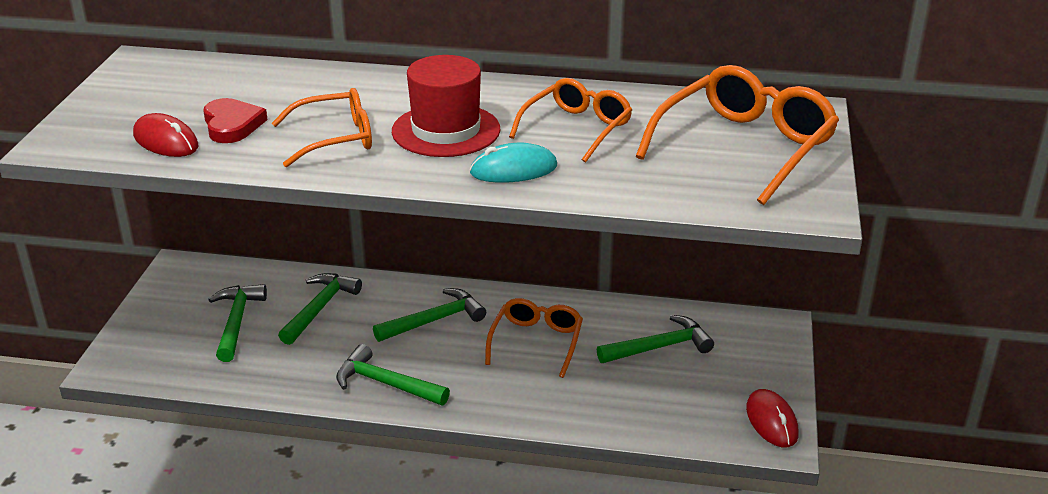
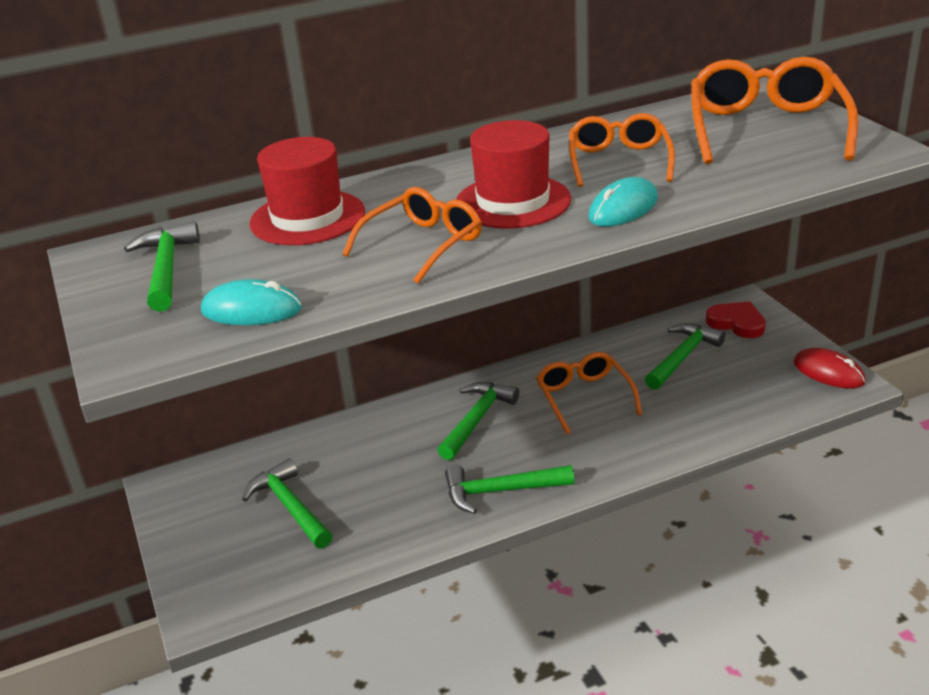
camera: 30 degrees left, 0 degrees up
(166, 141) = (251, 310): red mouse -> turquoise mouse
(232, 125) = (299, 271): red heart -> red heart (737, 323)
(296, 86) = (307, 218): none -> red hat
(320, 308) = (358, 458): green hammer -> green hammer (166, 269)

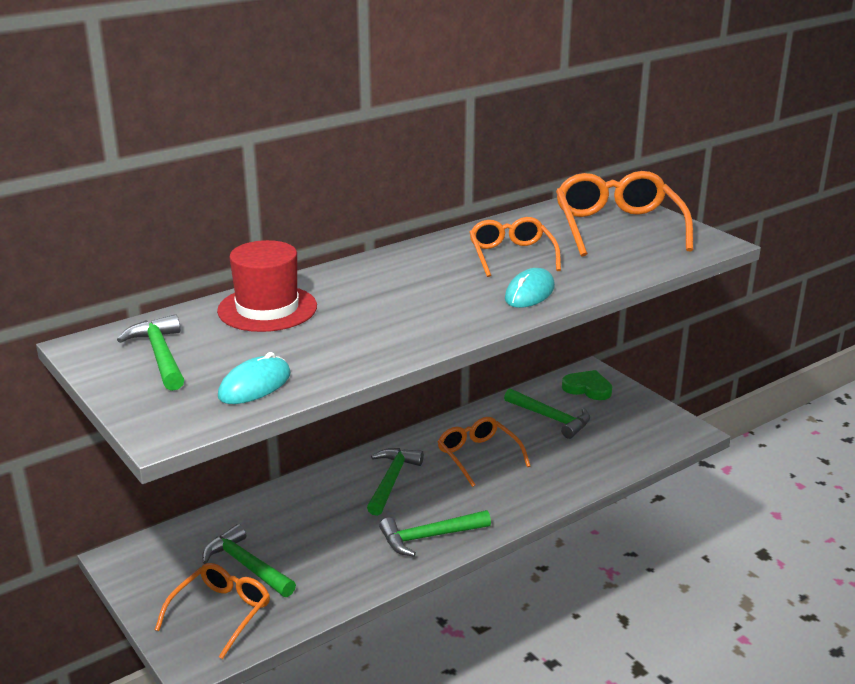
camera: 15 degrees left, 5 degrees down
(251, 310) = (255, 385): turquoise mouse -> turquoise mouse turned 45 degrees counterclockwise
(422, 244) = (377, 327): orange glasses -> orange glasses (220, 613)
(513, 202) = (438, 290): red hat -> none
(682, 357) = (551, 418): green hammer -> green hammer turned 105 degrees clockwise
(737, 323) = (587, 388): red heart -> green heart
(828, 372) = (670, 423): red mouse -> none

